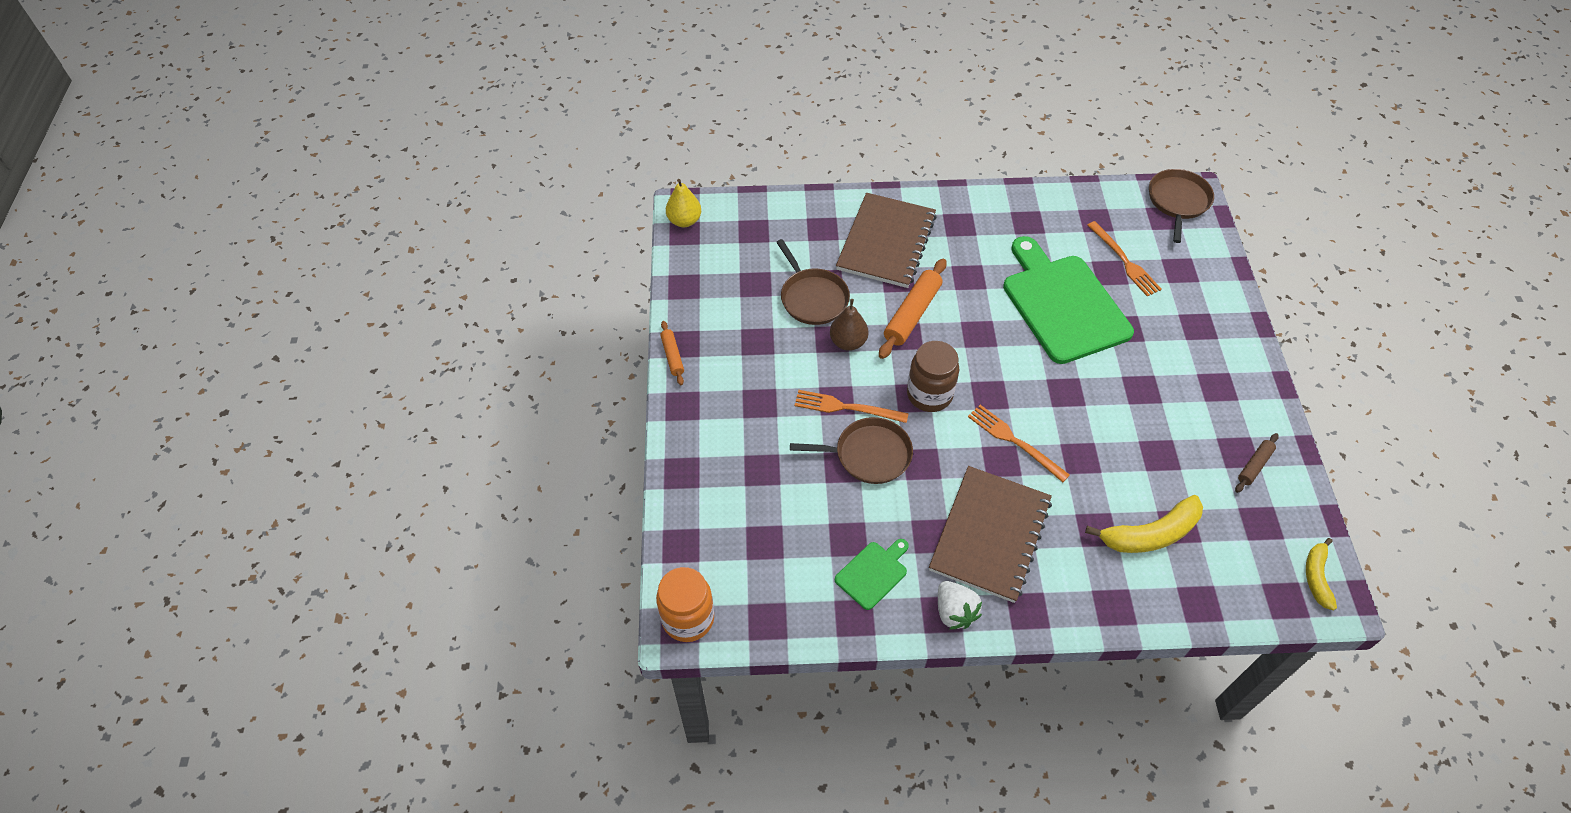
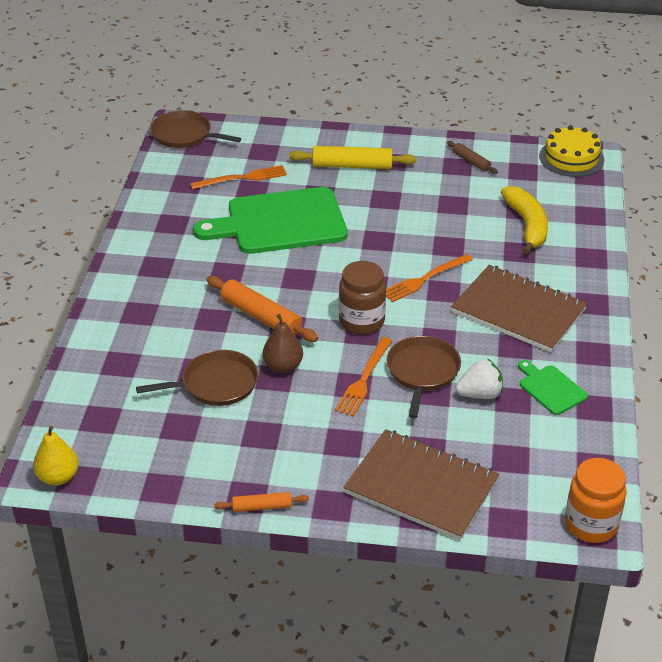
camera: 80 degrees left, 15 degrees down
(886, 242) = (160, 319): brown notebook -> brown notebook (421, 487)
(954, 612) = (592, 345): white strawberry -> white strawberry (480, 394)
(1190, 350) = (352, 166): none -> yellow rolling pin
(1316, 577) = (571, 158): yellow banana -> yellow cake

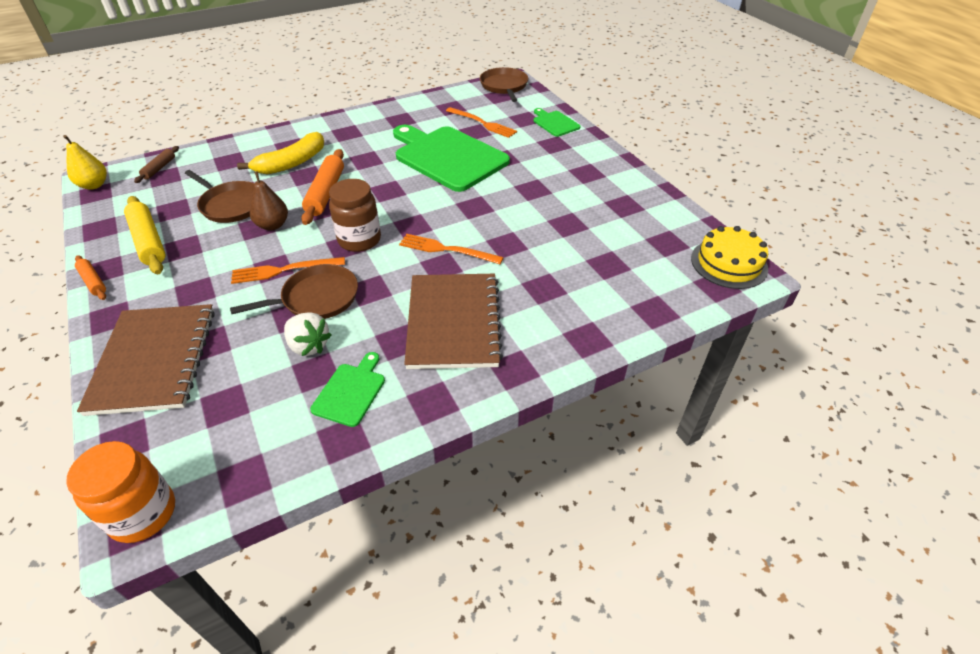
camera: 55 degrees right, 5 degrees up
(292, 139) = (555, 123): none -> green cutting board
(352, 166) = (556, 158): yellow rolling pin -> yellow rolling pin (149, 241)
(471, 162) = (640, 210): brown rolling pin -> brown rolling pin (159, 168)
(527, 225) = (588, 277): yellow banana -> yellow banana (292, 163)

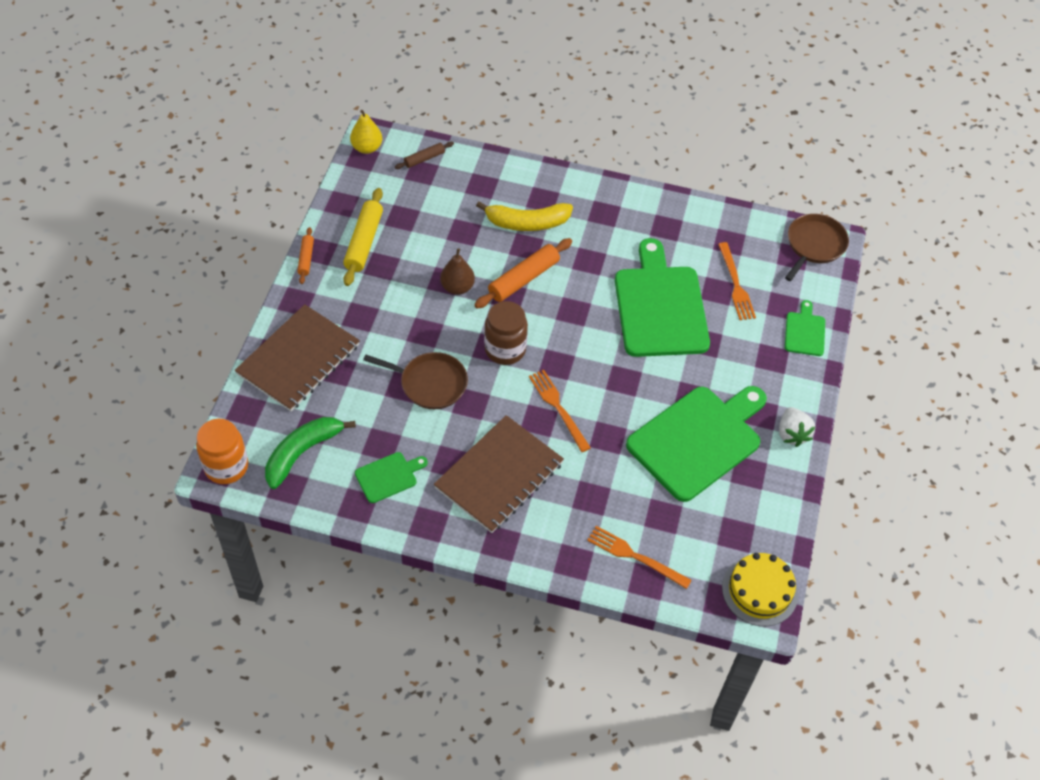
camera: 40 degrees right, 10 degrees up
(231, 205) = (445, 242): brown pan -> none
(233, 435) = (302, 453): none -> green banana
(284, 270) = (430, 340): orange fork -> orange fork (635, 556)
(308, 346) = (393, 420): white strawberry -> white strawberry (792, 434)
(569, 208) = (698, 440): none -> green cutting board

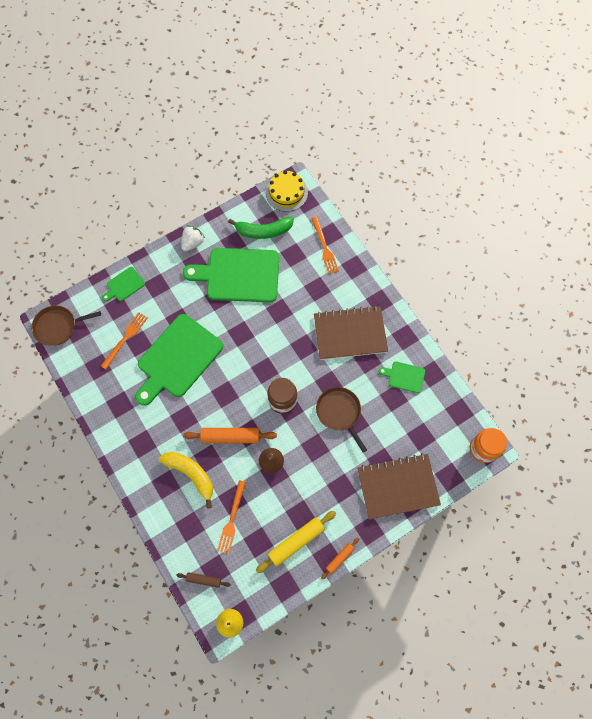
camera: 135 degrees left, 15 degrees up
(302, 453) = (438, 425): green banana -> green banana (263, 231)
(558, 408) = (288, 345): orange fork -> orange fork (232, 519)

